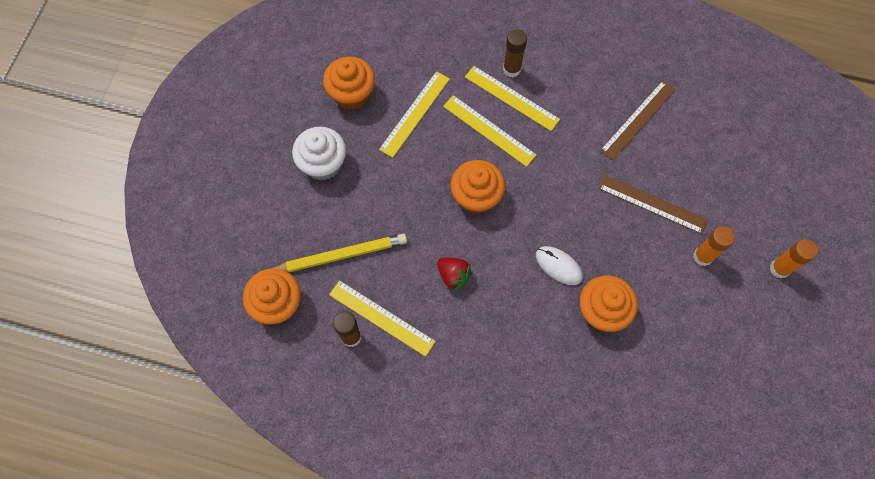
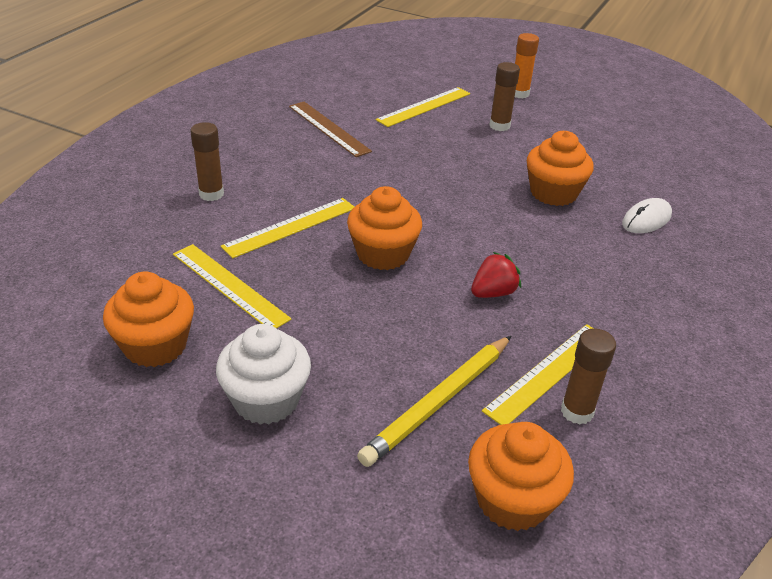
camera: 80 degrees left, 30 degrees down
(341, 255) = (438, 402): yellow pencil -> yellow pencil turned 135 degrees counterclockwise
(511, 98) = (253, 202): yellow ruler -> yellow ruler (424, 106)
(558, 266) = (494, 210): white mouse -> white mouse (646, 219)
(652, 204) = (433, 140): brown ruler -> none
(703, 256) = (499, 126): orange glue stick -> brown glue stick

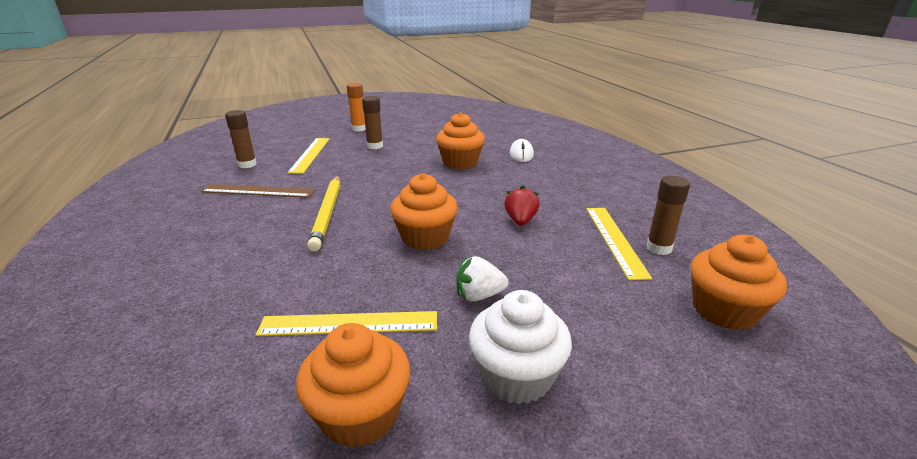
camera: 45 degrees left, 10 degrees down
(211, 194) = (221, 274): brown glue stick -> brown glue stick (247, 165)
(290, 227) = (331, 258): yellow ruler -> none
(339, 330) = (479, 296): none -> white strawberry
(438, 402) = (603, 292): yellow pencil -> yellow pencil (328, 213)

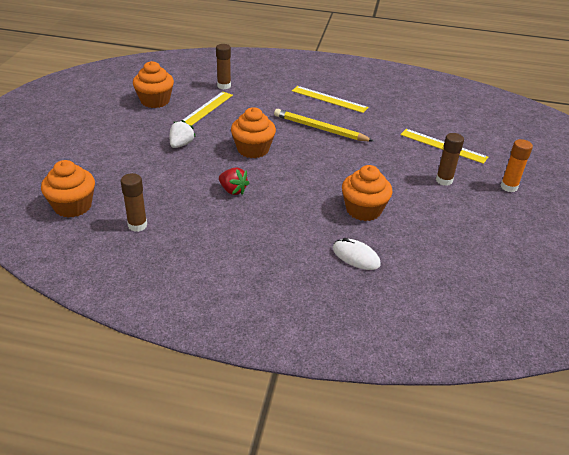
camera: 120 degrees right, 10 degrees up
(247, 165) = (437, 118): brown glue stick -> brown glue stick (224, 86)
(258, 191) = (379, 114): brown ruler -> none
(516, 376) = (127, 132): white cupcake -> none
(615, 240) = (167, 214): yellow ruler -> yellow ruler (329, 99)

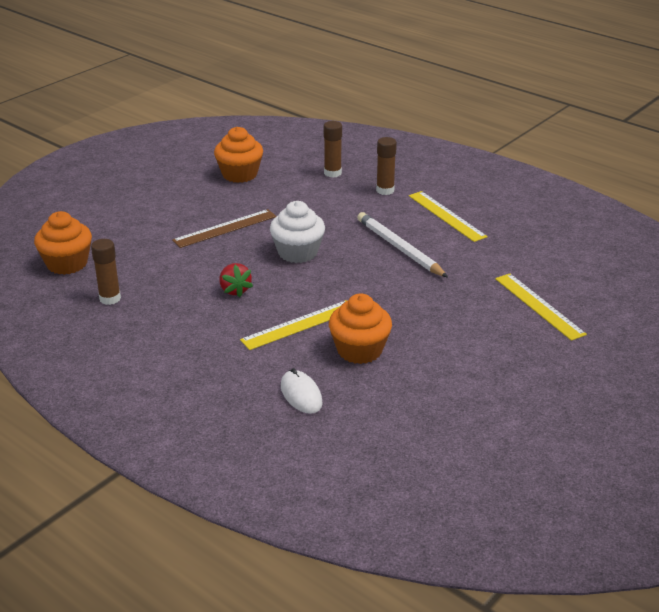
camera: 30 degrees right, 5 degrees down
(181, 144) = (225, 228): white strawberry -> brown ruler
(204, 110) = (284, 196): yellow ruler -> yellow ruler (299, 325)
(253, 149) = (297, 252): orange cupcake -> white cupcake
(320, 129) = (399, 248): yellow pencil -> white pencil
(444, 180) = (494, 346): brown glue stick -> brown glue stick (385, 190)
(509, 187) = (575, 376): orange glue stick -> none

